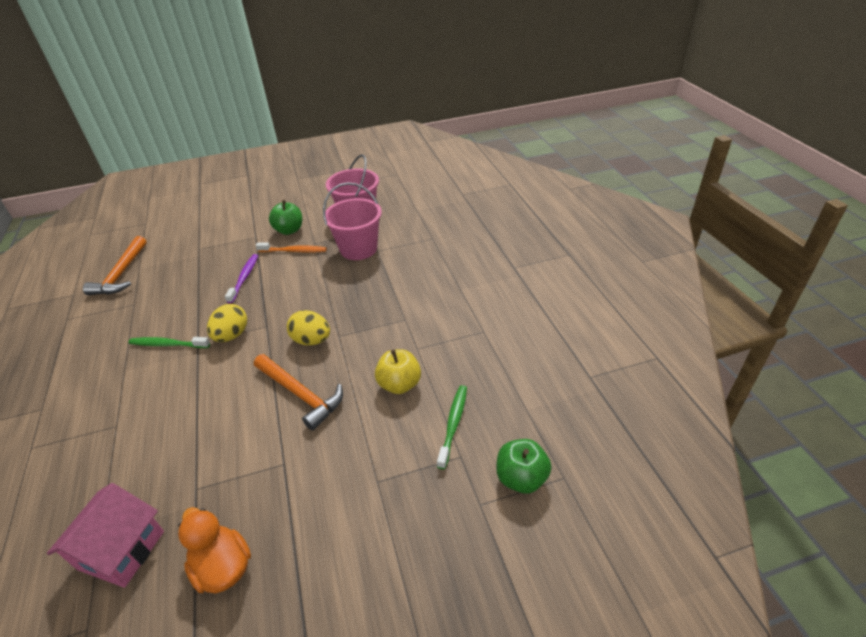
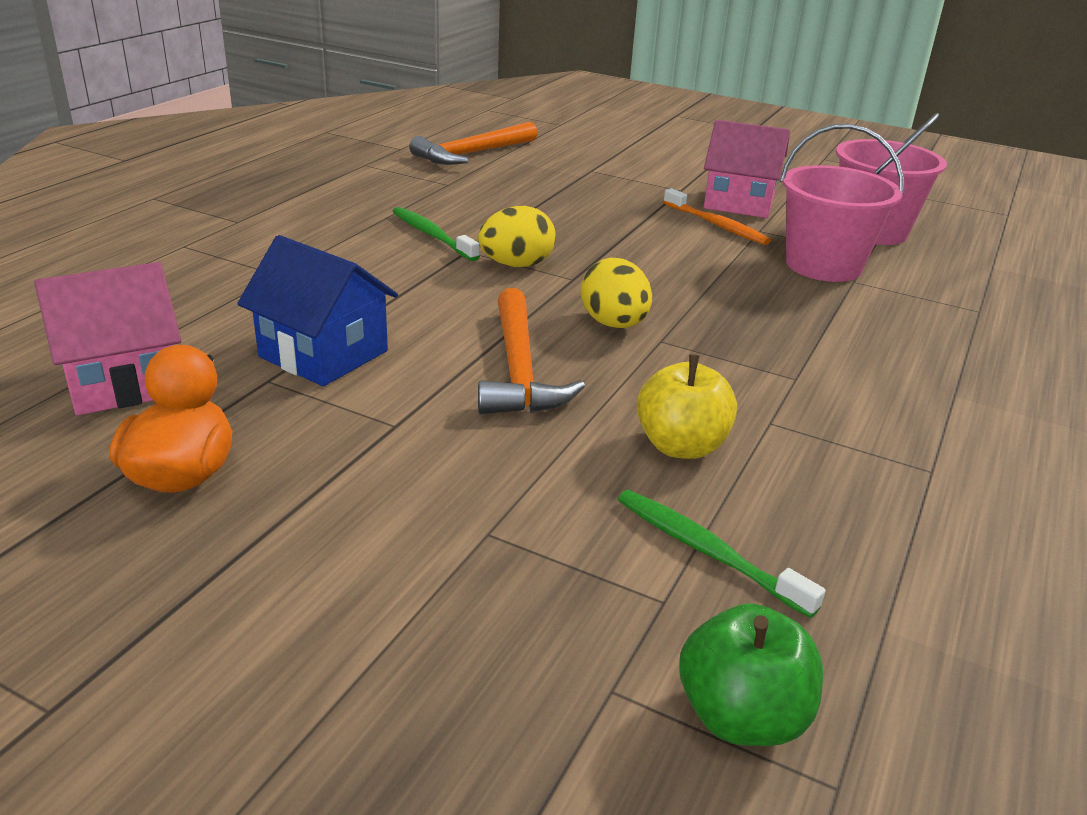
camera: 40 degrees right, 10 degrees down
(204, 453) = (324, 354): none -> blue house
(244, 278) = (610, 220): purple toothbrush -> none
(289, 230) = (739, 203): green apple -> pink house
(453, 424) = (707, 552): green toothbrush -> green toothbrush turned 105 degrees counterclockwise

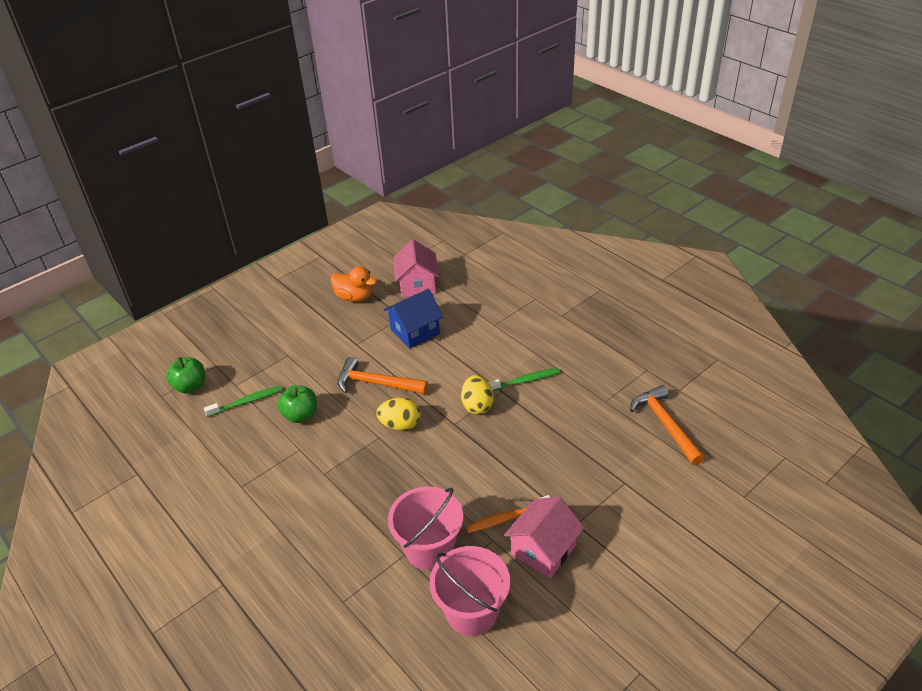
camera: 115 degrees right, 10 degrees up
(681, 446) = (300, 415): yellow apple -> green apple

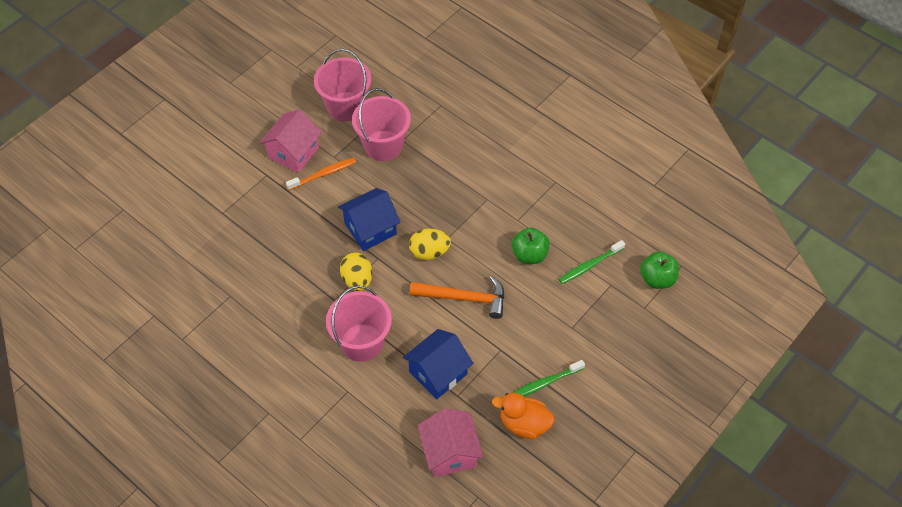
camera: 170 degrees right, 15 degrees up
(458, 452) = (370, 229): none -> blue house
(478, 356) = (362, 342): none -> pink bucket
(525, 381) = (310, 314): green toothbrush -> green toothbrush (544, 383)
(665, 424) = (175, 274): orange hammer -> none

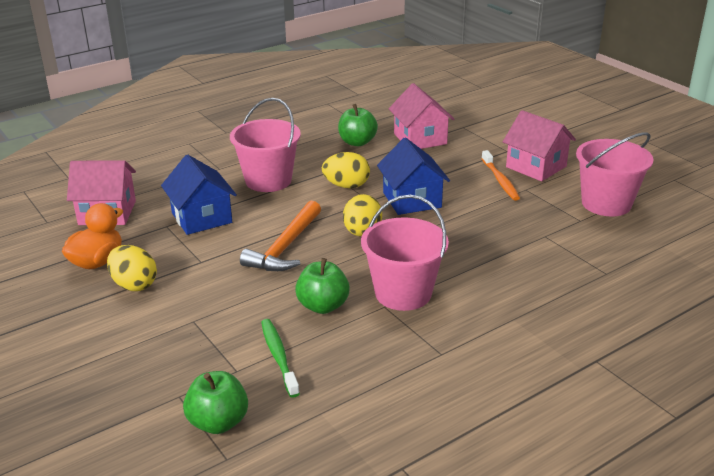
camera: 105 degrees right, 25 degrees down
(254, 242) = (420, 139): none -> pink house
(271, 290) = (357, 142): none -> green apple
(383, 145) = (537, 221): pink bucket -> pink bucket (403, 293)
(544, 383) = (134, 285): green toothbrush -> yellow egg

